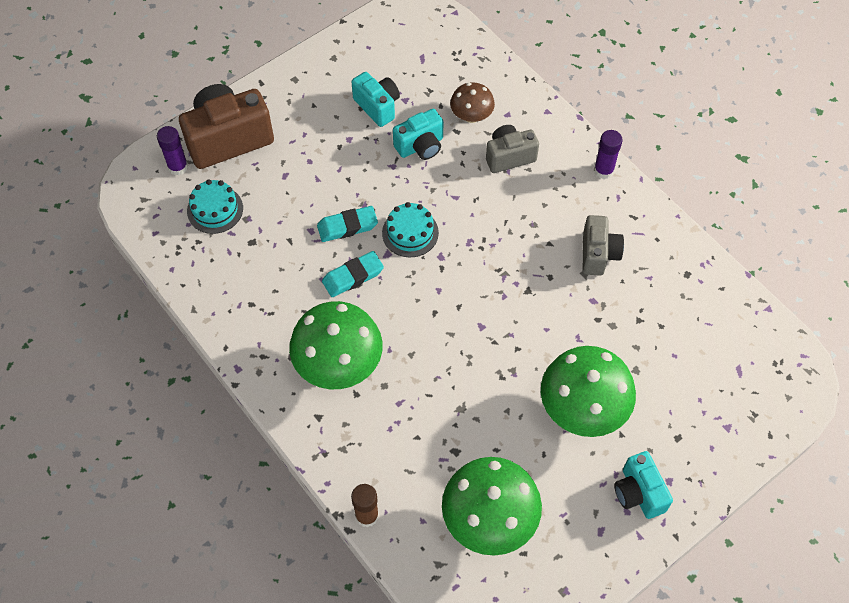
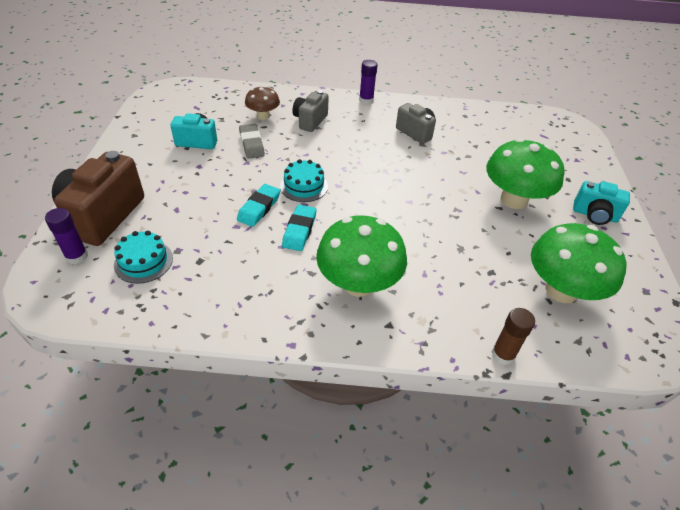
camera: 50 degrees left, 15 degrees down
(420, 146) = (251, 144): turquoise camera -> grey eraser

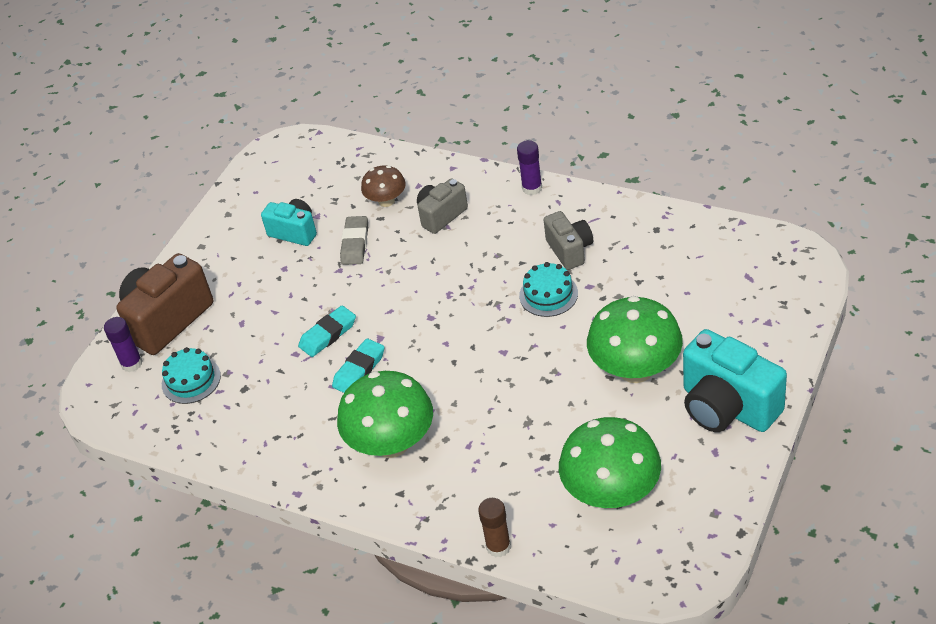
camera: 30 degrees right, 0 degrees up
(304, 186) = (390, 312): turquoise cake -> turquoise cake (548, 294)
(594, 215) = (727, 407): turquoise camera -> turquoise camera, size x1.71

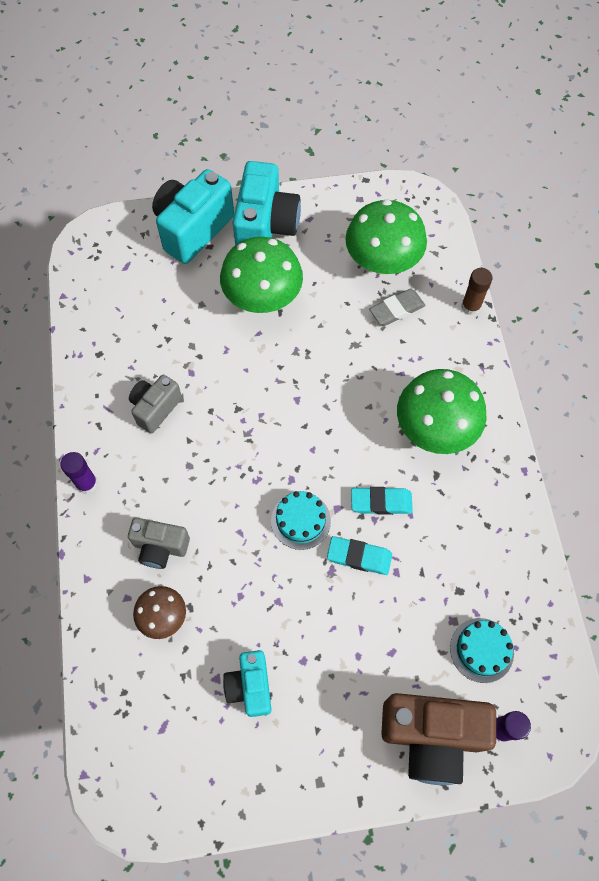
camera: 130 degrees left, 20 degrees up
(355, 244) = (236, 609): grey eraser -> grey eraser (396, 310)
(548, 294) = (216, 398): turquoise cake -> turquoise cake (300, 520)
(764, 344) = (193, 229): none -> turquoise camera

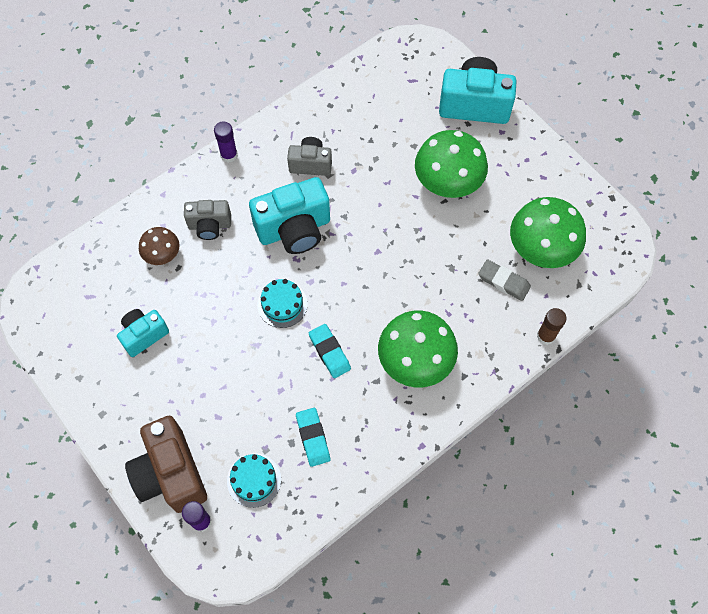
camera: 60 degrees right, 0 degrees up
(160, 547) = (209, 225): grey camera -> grey camera turned 75 degrees counterclockwise
(266, 227) = (512, 151): turquoise camera -> turquoise camera (294, 229)
(359, 557) = (277, 358): turquoise eraser -> turquoise eraser (313, 438)

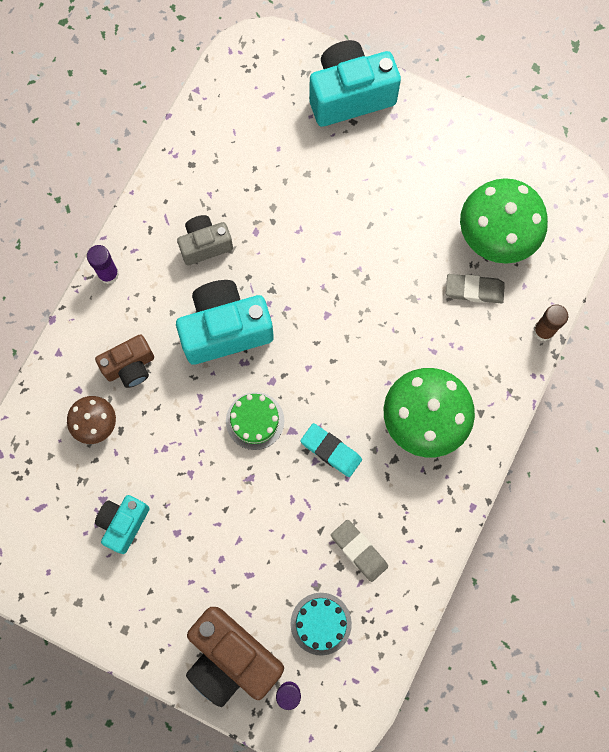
camera: 25 degrees left, 10 degrees up
(209, 225) = (130, 366): grey camera -> brown camera
(282, 304) = (255, 421): turquoise cake -> green cake
(294, 229) = (225, 329): turquoise camera -> turquoise camera turned 150 degrees counterclockwise
(313, 438) = (359, 551): turquoise eraser -> grey eraser
(448, 183) = (364, 202): green mushroom -> none

